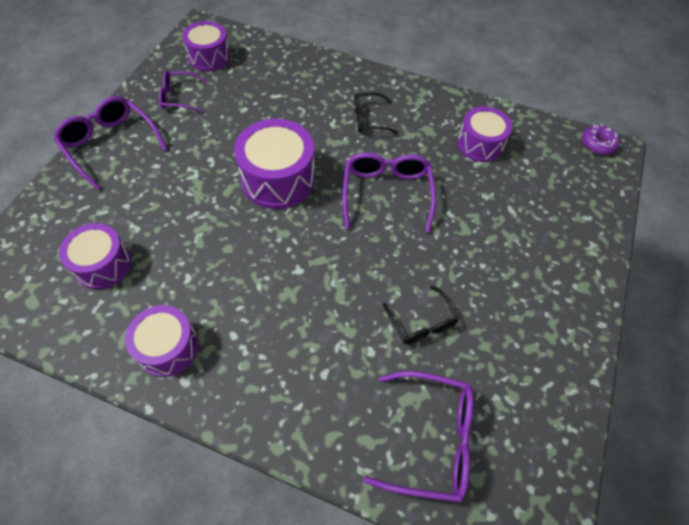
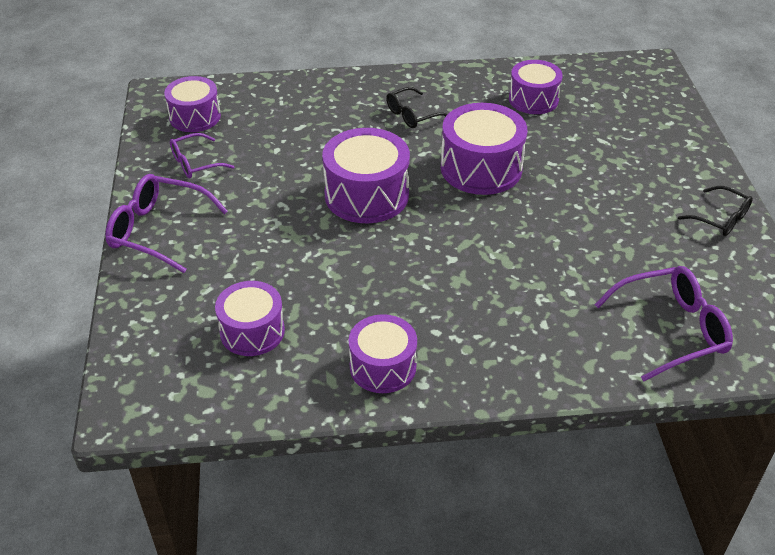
camera: 25 degrees left, 15 degrees down
(386, 193) = (481, 168): purple glasses -> purple drum
(422, 323) = (596, 253): black glasses -> black glasses (721, 219)
(597, 144) = (634, 64): purple donut -> none

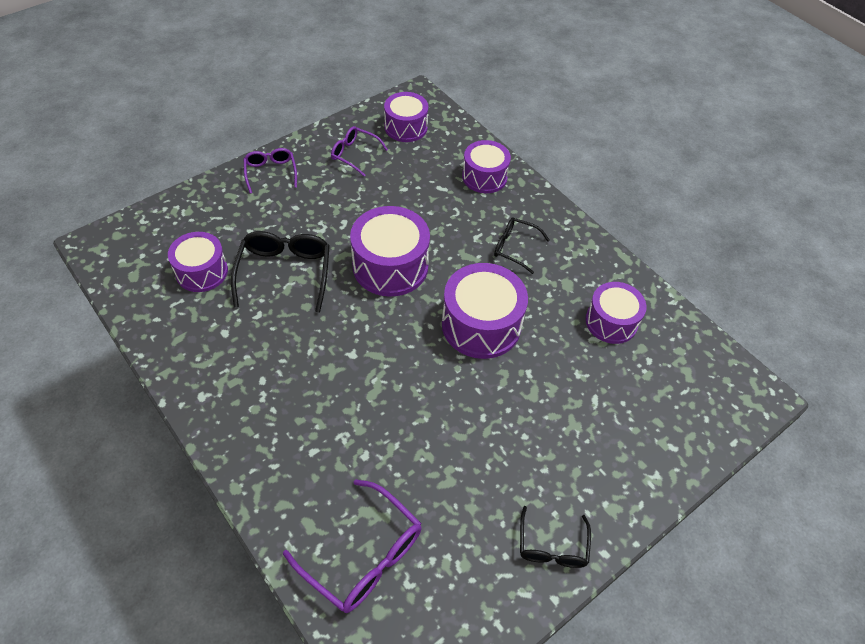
camera: 55 degrees right, 10 degrees up
(158, 230) = (271, 172): purple glasses -> purple glasses, size x0.61
(311, 268) = (285, 272): none -> black glasses
(383, 366) = (207, 363): purple drum -> purple drum (484, 177)

